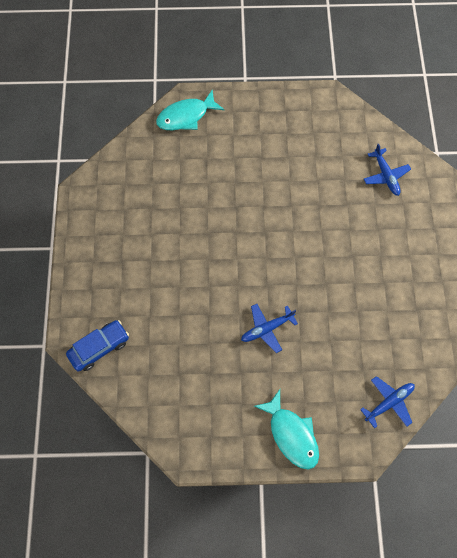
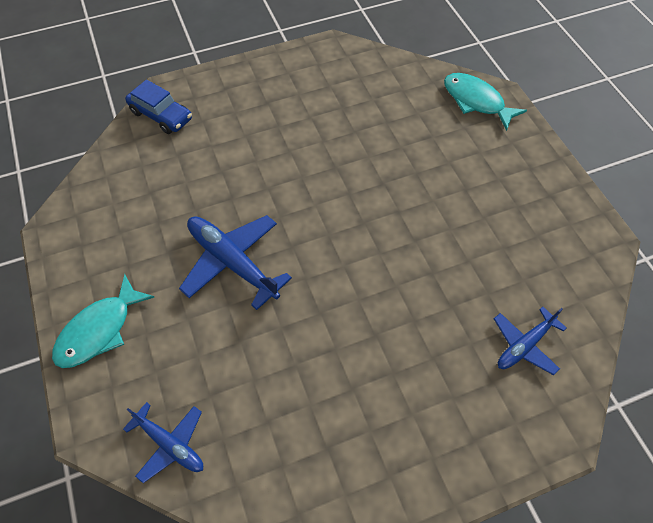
camera: 70 degrees right, 10 degrees down
(267, 328) = (233, 263): blue plane -> blue plane, size x1.62

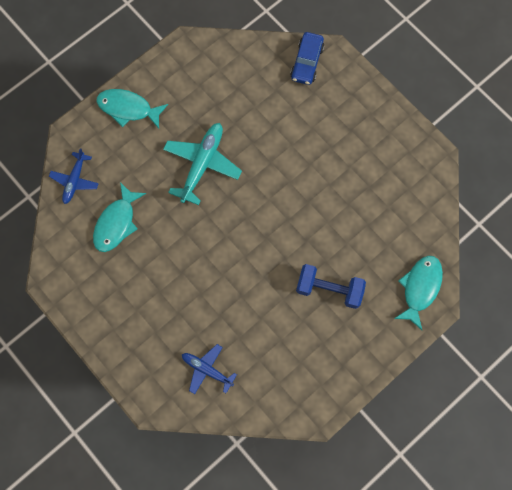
camera: 70 degrees right, 15 degrees up
(233, 263) = (202, 165): blue plane -> turquoise plane
(267, 401) = (116, 223): none -> turquoise fish
(452, 180) = (329, 289): none -> blue dumbbell

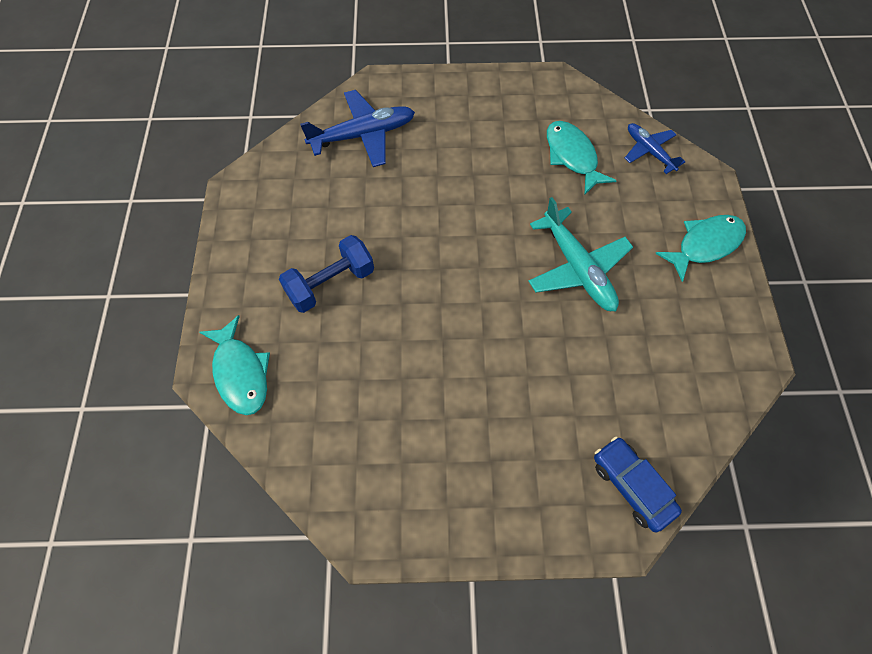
camera: 130 degrees right, 10 degrees down
(207, 370) = (362, 135): blue plane -> blue plane, size x1.62

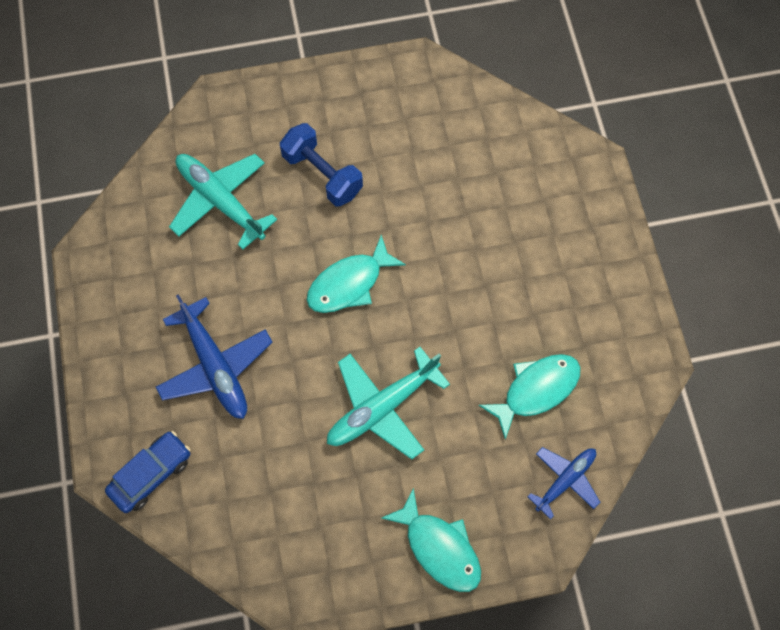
camera: 80 degrees right, 5 degrees up
(241, 373) = (220, 123): turquoise fish -> turquoise fish (349, 283)
(336, 382) = (221, 202): none -> turquoise plane
(362, 135) = (514, 164): blue plane -> blue plane (215, 365)

